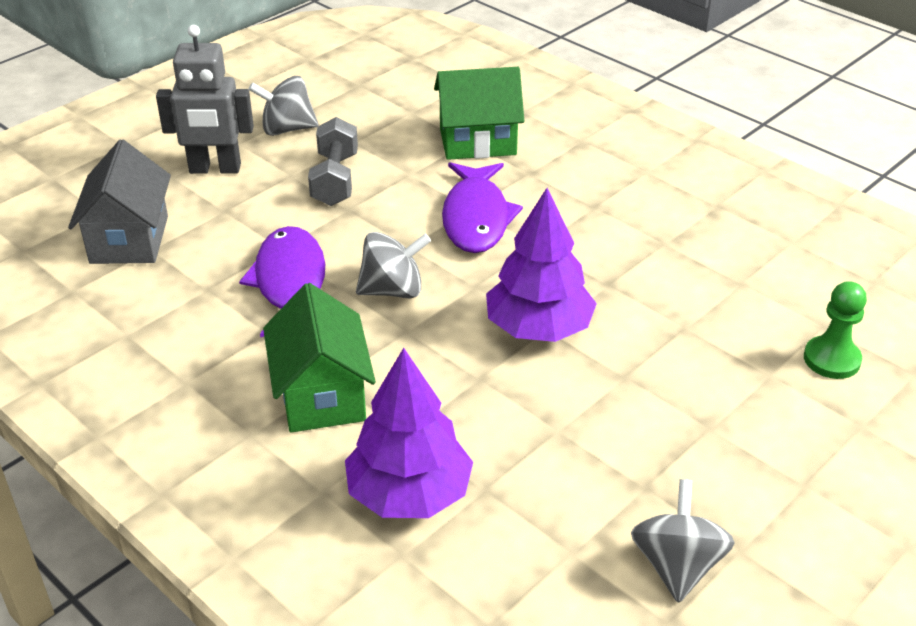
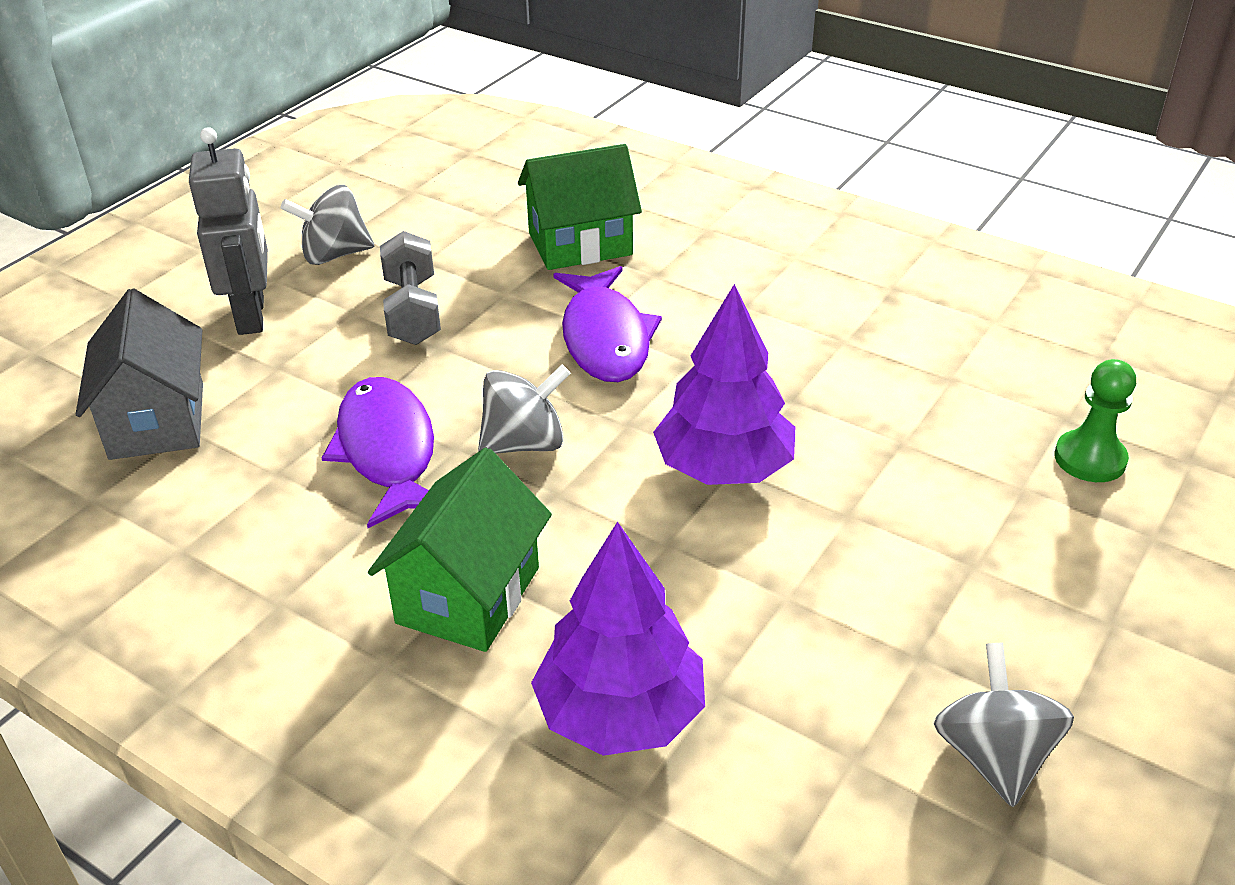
camera: 10 degrees left, 0 degrees up
(215, 169) = (252, 315): grey robot -> grey robot turned 90 degrees counterclockwise
(322, 395) = (468, 595): green house -> green house turned 45 degrees clockwise

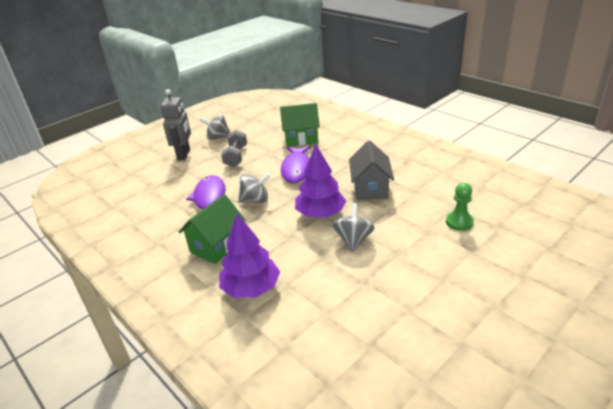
camera: 15 degrees right, 5 degrees down
(157, 421) = (142, 184): grey house -> grey house (370, 188)
(993, 756) = (377, 318): grey spinning top -> grey spinning top (353, 240)

